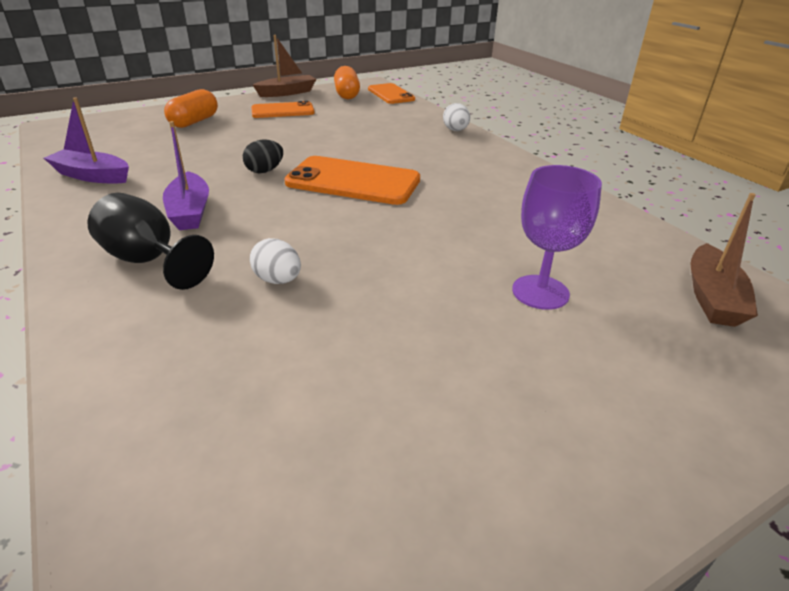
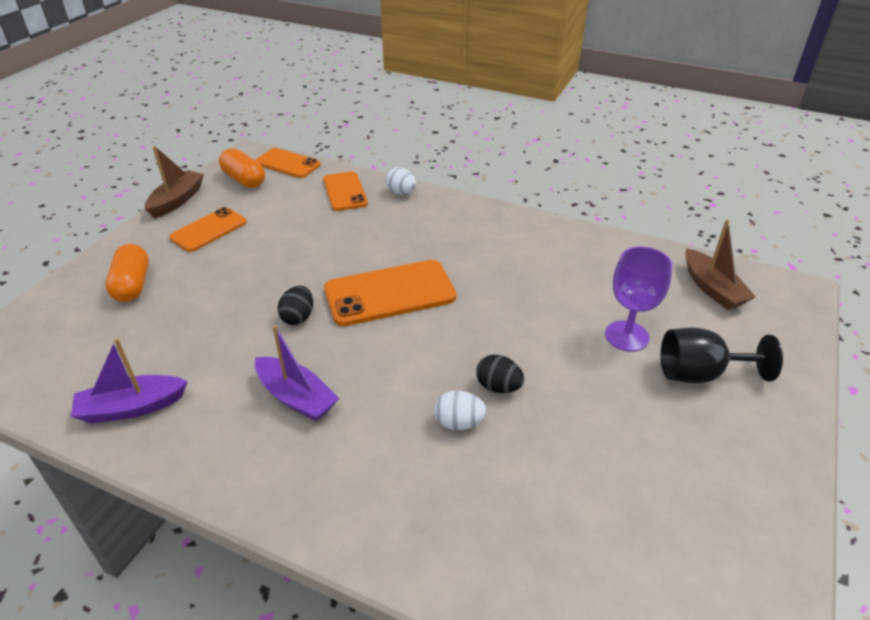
camera: 35 degrees left, 5 degrees up
(149, 261) = (336, 465): black goblet -> black goblet (700, 374)
(350, 272) = (498, 387): none -> black egg
(410, 118) = (345, 191): none -> orange phone

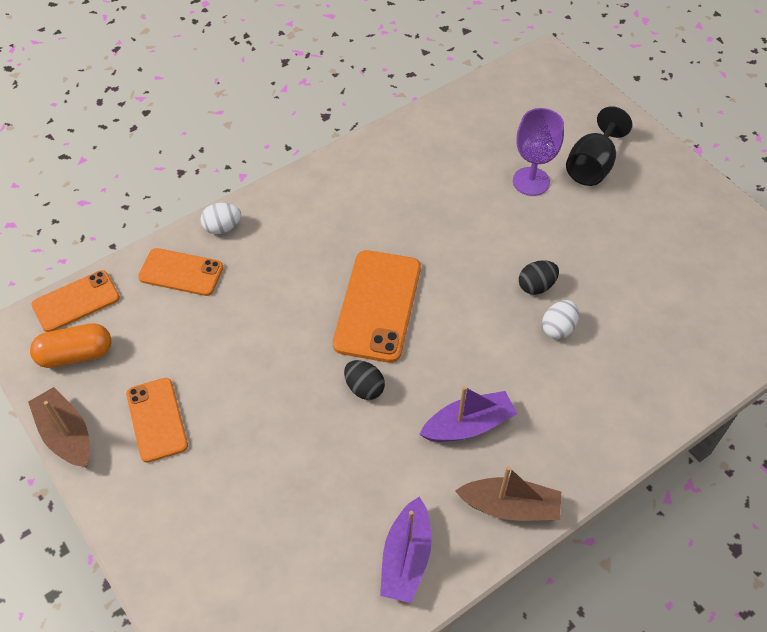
camera: 60 degrees left, 15 degrees up
(132, 285) = (210, 519): orange capsule -> none
(712, 288) = (513, 102): brown boat -> brown boat (510, 506)

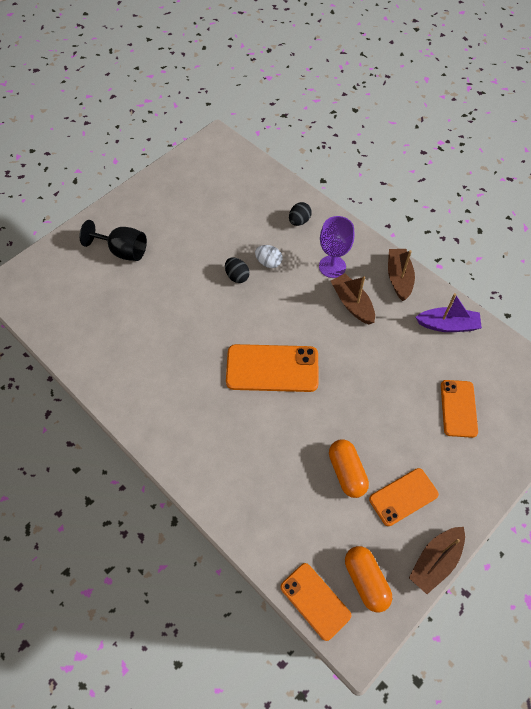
camera: 100 degrees left, 5 degrees up
(181, 272) = (268, 519): orange phone -> orange phone (458, 408)
(210, 362) = (346, 472): none -> orange capsule
(222, 227) = (216, 498): white egg -> none
(364, 388) = (341, 366): black egg -> black egg (299, 221)
(468, 425) = (352, 304): purple boat -> brown boat
(531, 181) = (141, 286): purple goblet -> purple goblet (332, 266)

